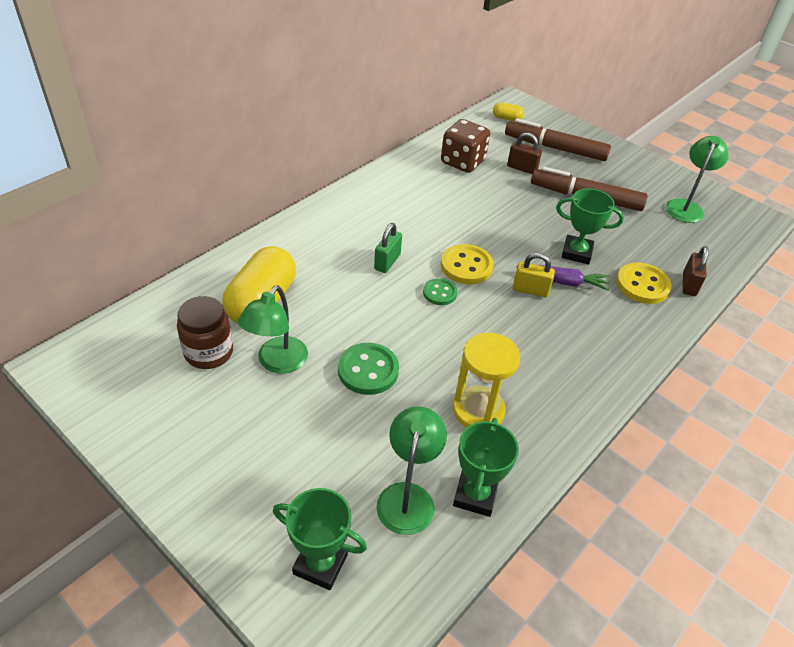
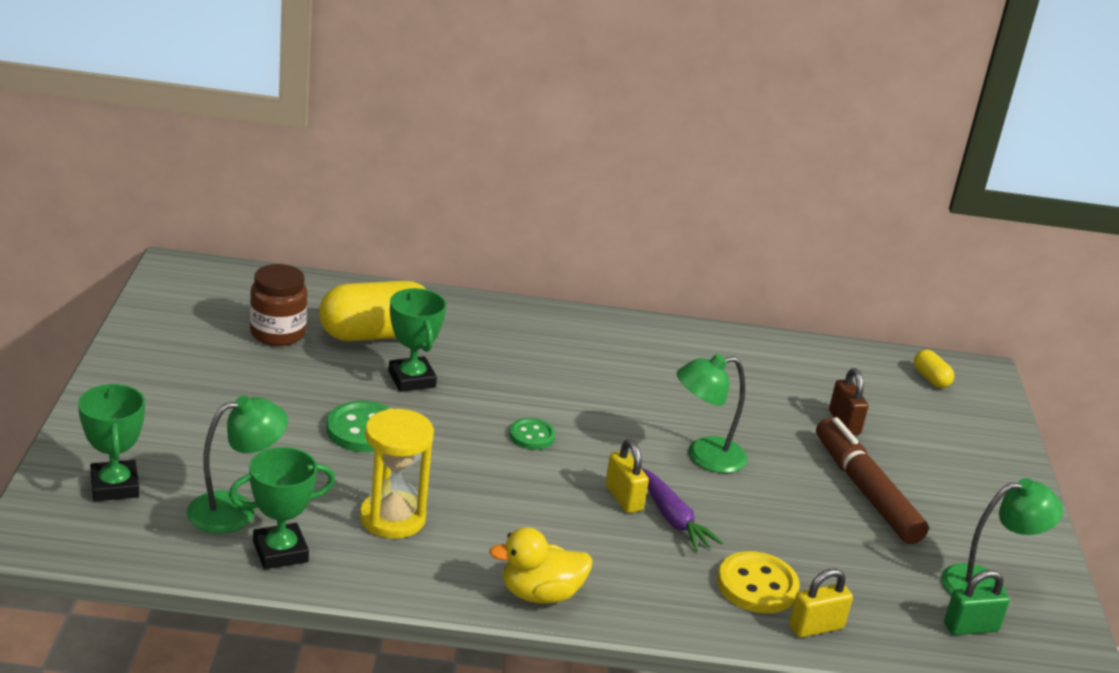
camera: 50 degrees right, 15 degrees down
(277, 363) = (310, 374): green lamp -> green lamp (704, 456)
(387, 262) = (532, 385): green padlock -> green padlock (970, 627)
(462, 162) = (783, 375): brown dice -> none
(466, 266) = (600, 439): yellow button -> none
(555, 148) = (931, 436): brown marker -> none
(576, 253) = (742, 514): green trophy -> green trophy (411, 379)
(600, 381) = (540, 594): none -> yellow duck
(689, 284) = (816, 627): brown padlock -> yellow padlock

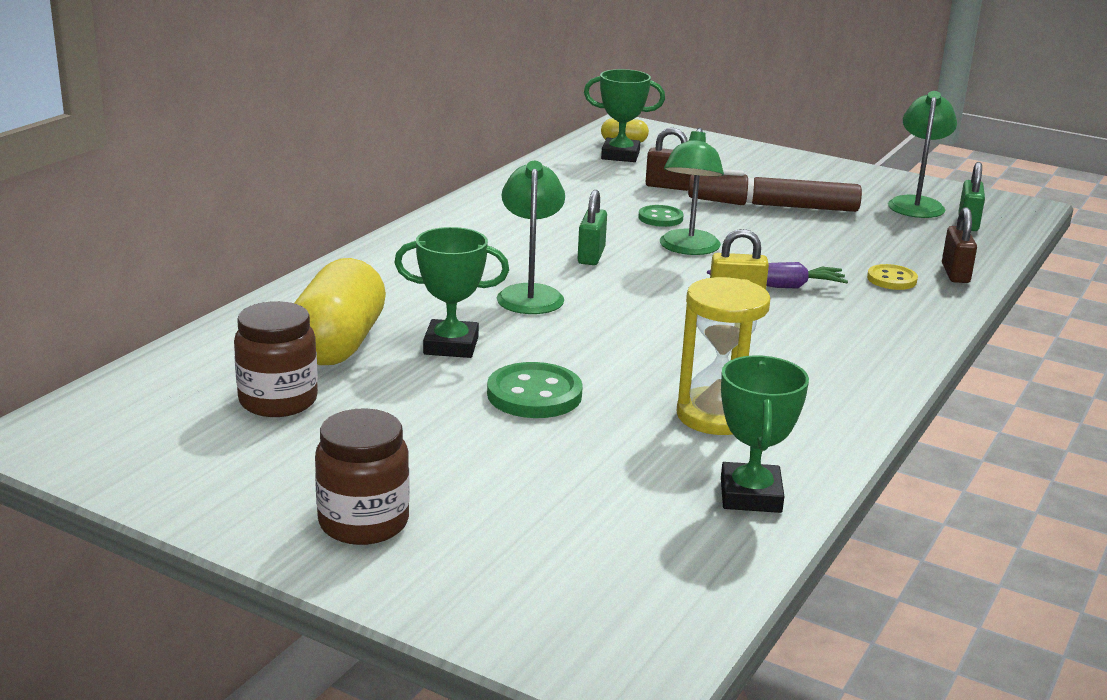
camera: 60 degrees left, 5 degrees down
(114, 486) = (553, 586): green trophy -> green trophy (620, 155)
(148, 401) = (363, 523): none -> brown jar
(235, 510) = (653, 507): green lamp -> green lamp (530, 294)
(532, 436) = (605, 312): green button -> green button (660, 218)
(540, 594) = (876, 372): yellow duck -> none
(636, 409) = (591, 256): none -> green padlock
(757, 585) = (891, 279): yellow button -> yellow button, size x0.63
(816, 627) = (955, 273): yellow padlock -> brown padlock

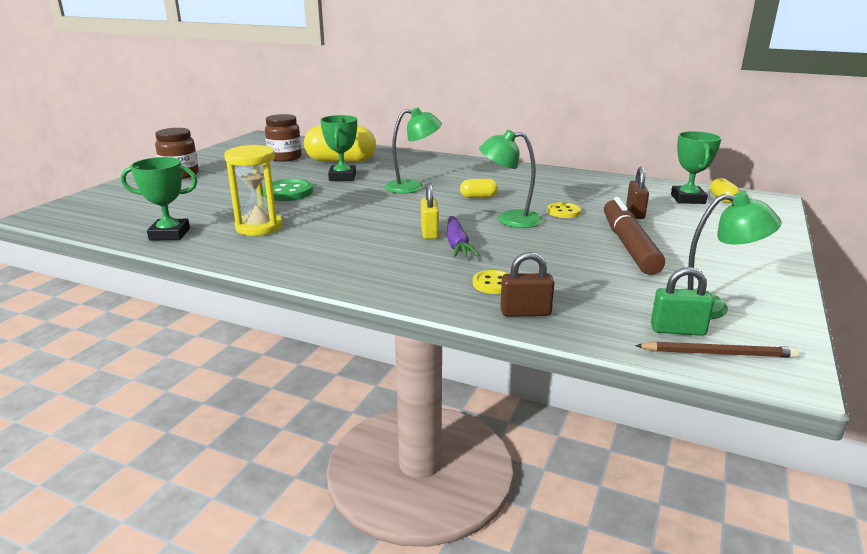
camera: 85 degrees right, 0 degrees up
(591, 256) = (478, 197): green padlock -> yellow capsule
(660, 218) = (563, 212): green button -> yellow button
(1003, 218) = (718, 353): none -> brown pencil

